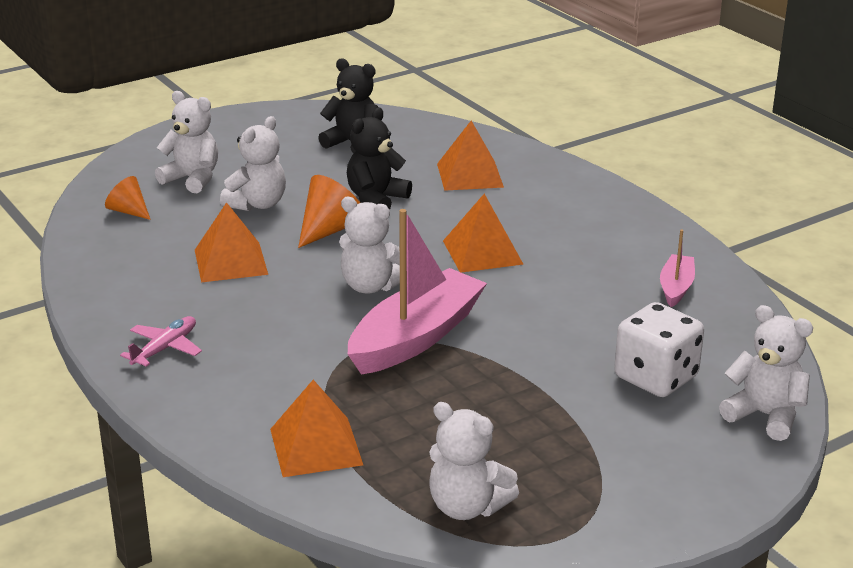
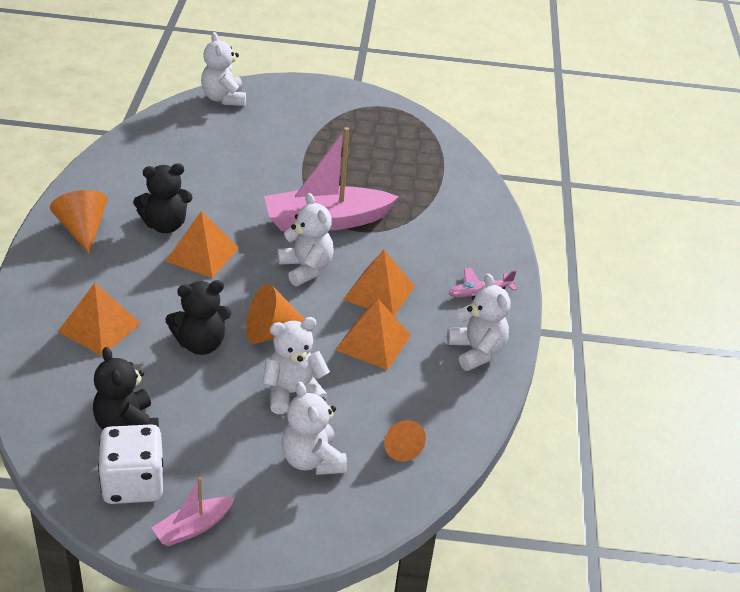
camera: 145 degrees left, 10 degrees up
(316, 446) = (450, 192): orange pyramid -> orange pyramid (379, 292)
(467, 507) = (412, 135): white teddy bear -> white teddy bear (476, 351)
(556, 257) = (165, 225): none -> black teddy bear
(613, 220) = (82, 230): none -> orange cone
(656, 377) = (240, 136): white dice -> white dice (133, 484)
(676, 287) = (138, 170): pink boat -> pink boat (193, 528)

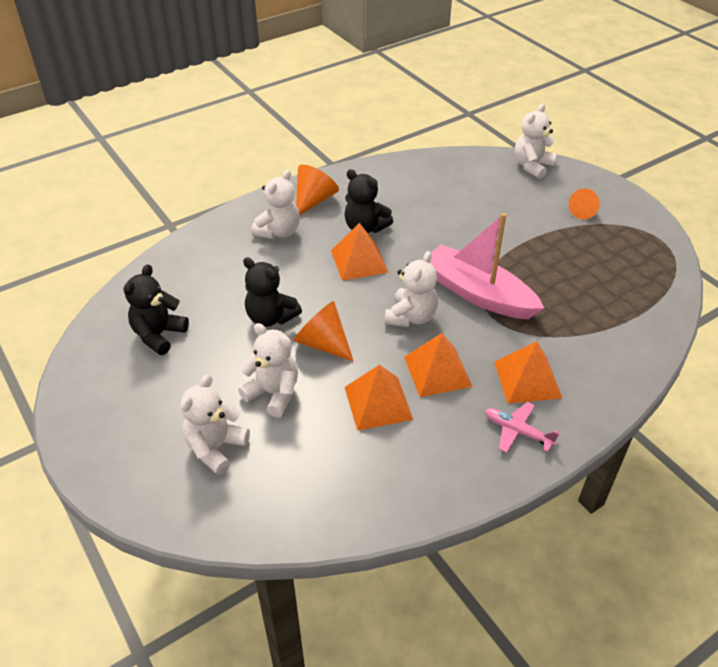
camera: 55 degrees right, 5 degrees up
(99, 327) = (234, 265): orange pyramid -> orange pyramid (527, 379)
(133, 484) = (109, 372): white dice -> none
(193, 528) = (94, 426): pink boat -> none
(400, 447) = (280, 492): orange cone -> orange cone (583, 212)
(476, 351) = (444, 473): white teddy bear -> white teddy bear (279, 232)

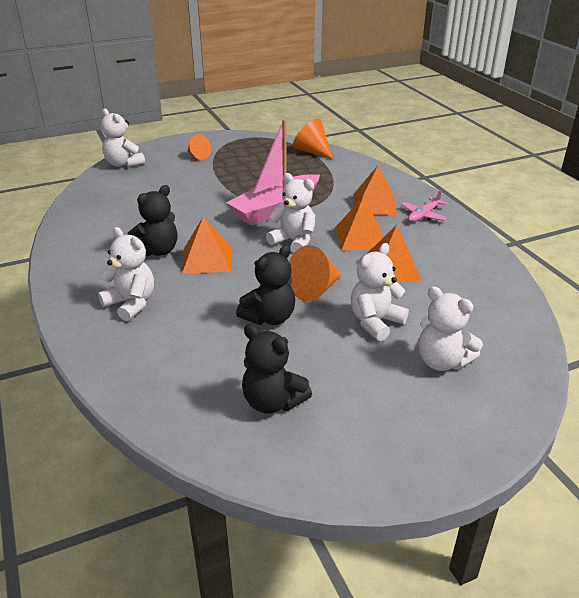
camera: 80 degrees left, 10 degrees down
(314, 200) = (90, 276): orange cone -> orange cone (312, 152)

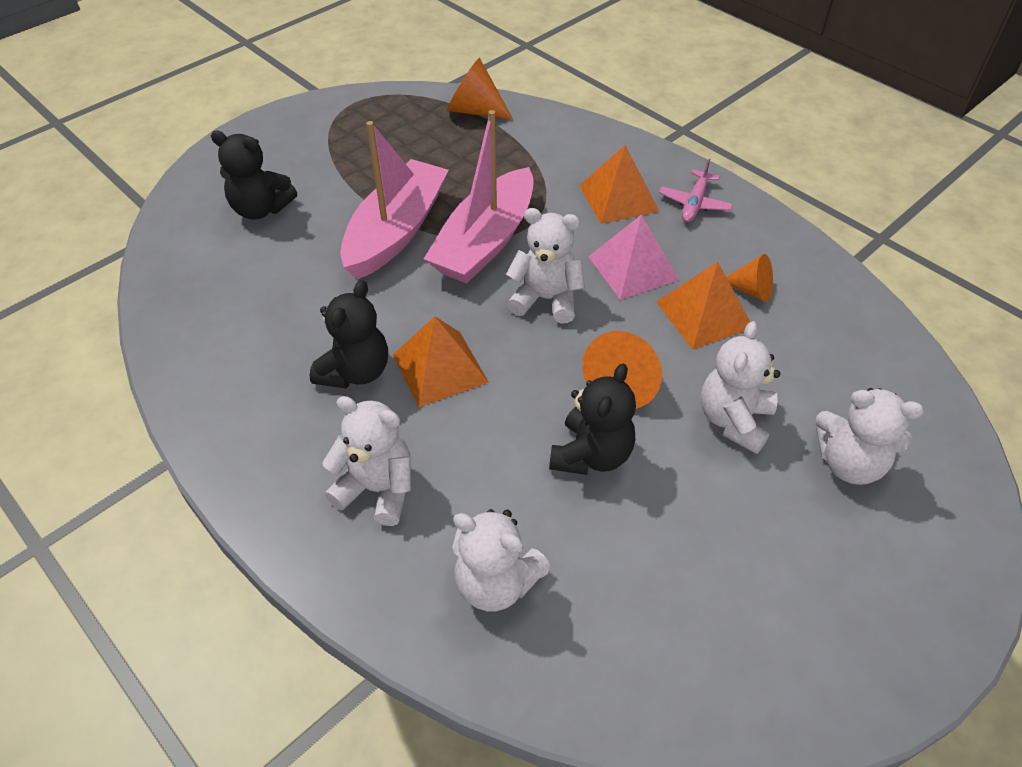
camera: 20 degrees left, 15 degrees up
(123, 164) = (191, 201): white teddy bear -> white teddy bear (496, 583)
(198, 156) = (303, 156): orange cone -> orange cone (751, 290)
(226, 195) = (396, 231): none -> pink boat
(272, 402) = (678, 605): black teddy bear -> black teddy bear (261, 209)
(360, 237) = (633, 268): orange pyramid -> pink pyramid

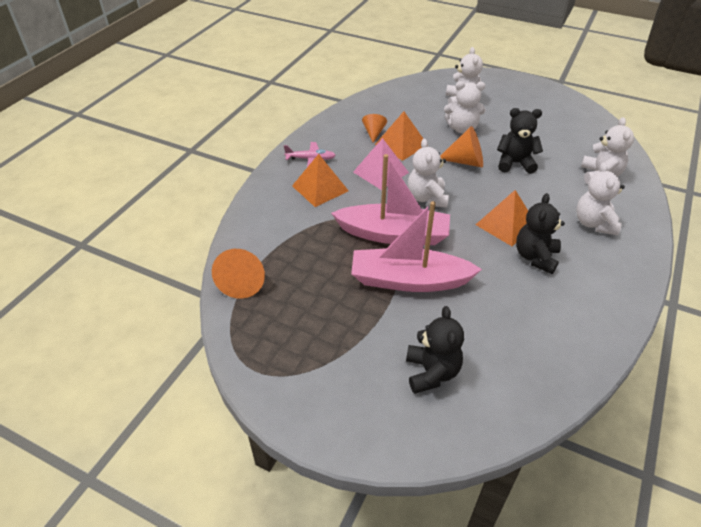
camera: 110 degrees left, 5 degrees down
(355, 372) = (535, 257): black teddy bear -> black teddy bear turned 75 degrees counterclockwise

